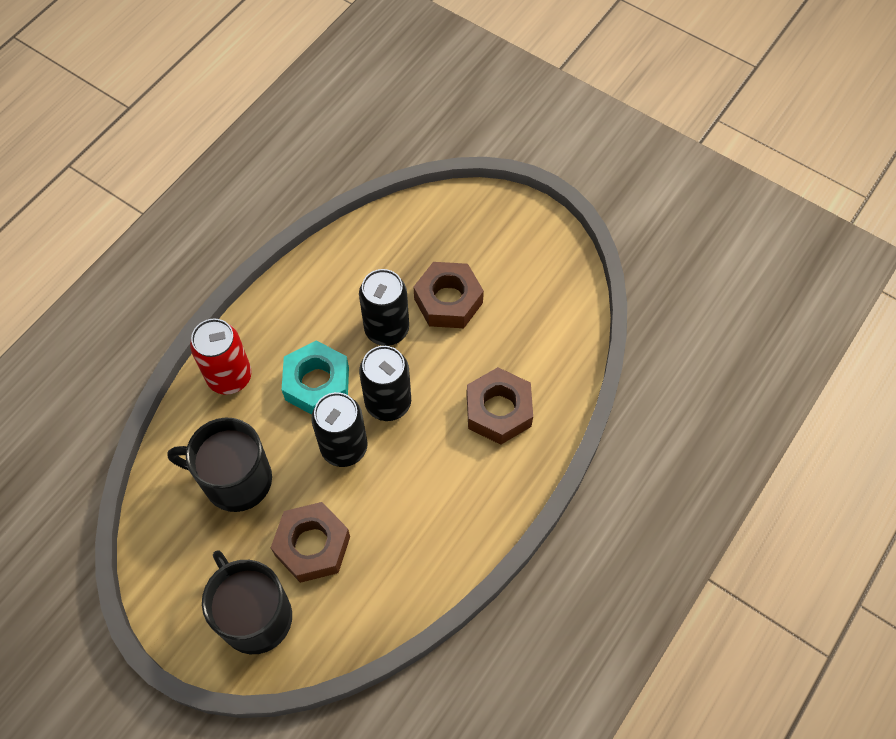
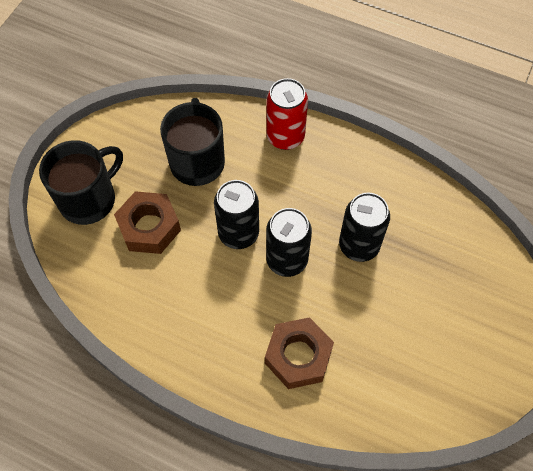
camera: 80 degrees right, 0 degrees up
(317, 383) = (293, 201): turquoise nut -> none
(448, 301) = (402, 293): brown nut -> none

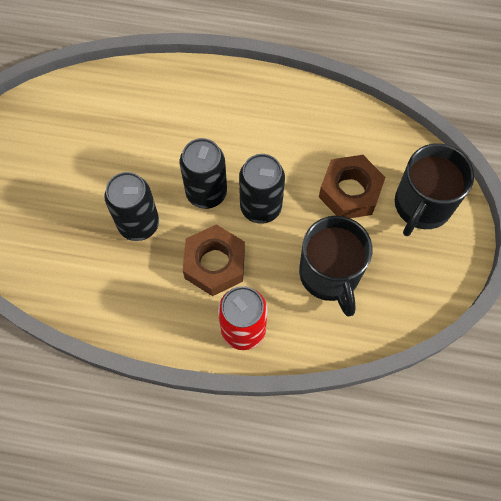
camera: 165 degrees right, 5 degrees up
(298, 356) = (175, 113): brown nut -> brown nut (214, 264)

